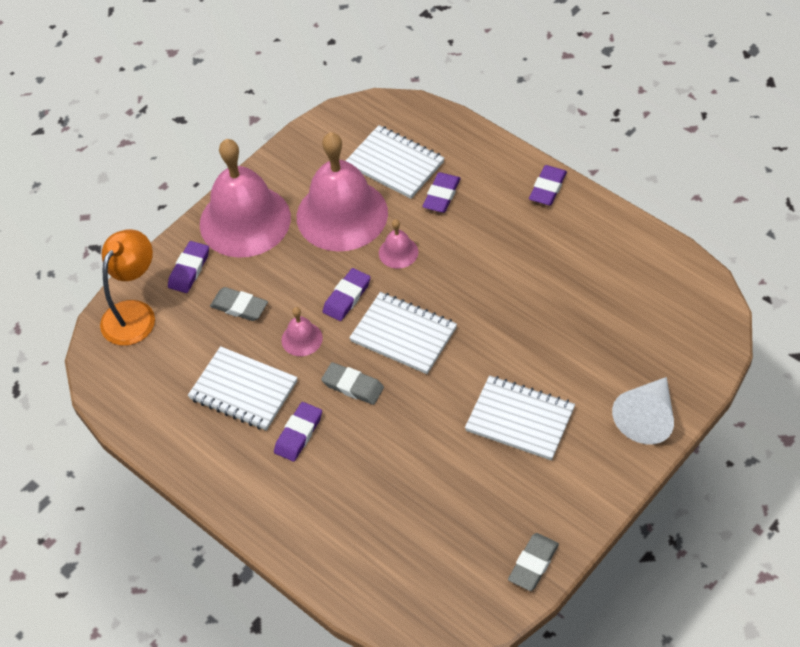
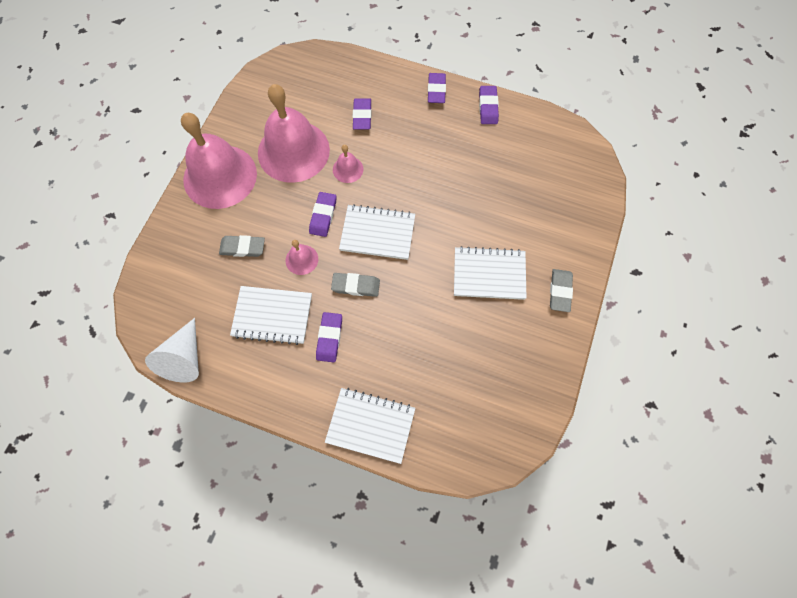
camera: 25 degrees left, 15 degrees up
(134, 313) = (159, 278): orange lamp -> none
(189, 269) = (190, 228): purple eraser -> purple eraser (488, 107)
(395, 164) = (318, 100): white notebook -> white notebook (370, 425)
(533, 564) = (544, 385): grey eraser -> grey eraser (560, 291)
(647, 418) = (576, 245): white cone -> white cone (184, 358)

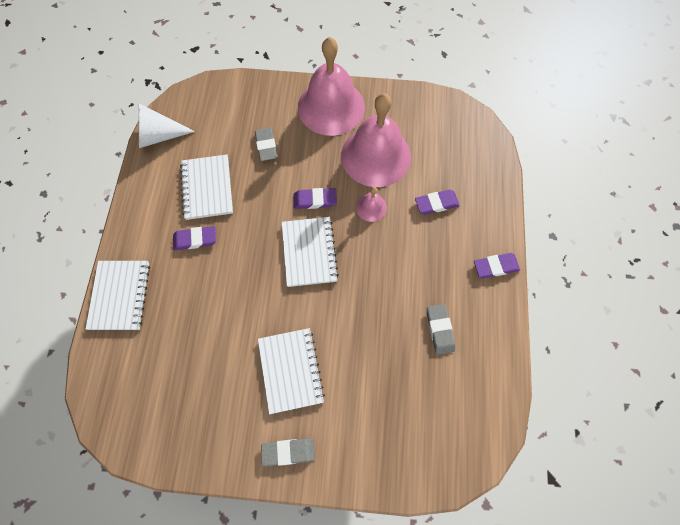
camera: 75 degrees right, 0 degrees up
(301, 259) = (266, 195): pink bell -> none
(356, 286) = (250, 247): grey eraser -> grey eraser (439, 330)
(488, 107) = (495, 326): purple eraser -> none

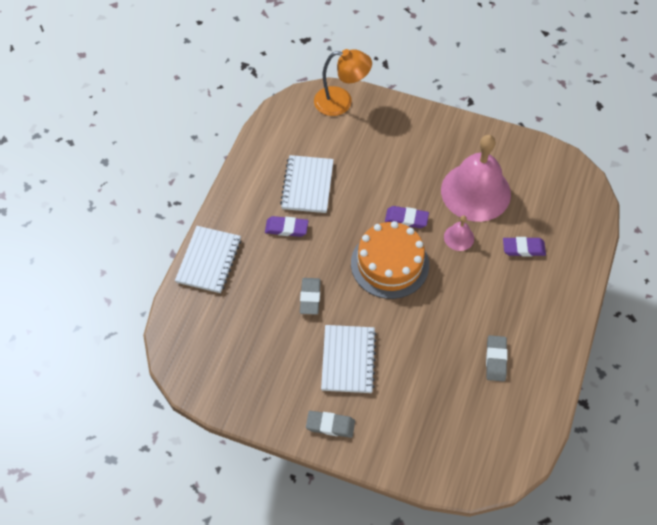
camera: 15 degrees right, 10 degrees down
(158, 136) = (272, 128): white cone -> none
(223, 93) = (341, 102): none -> orange lamp
(266, 146) = (371, 159): grey eraser -> grey eraser (310, 297)
(309, 252) = (389, 264): white notebook -> orange cake
(331, 107) = (443, 137): pink bell -> none
(495, 266) = (565, 318): purple eraser -> none

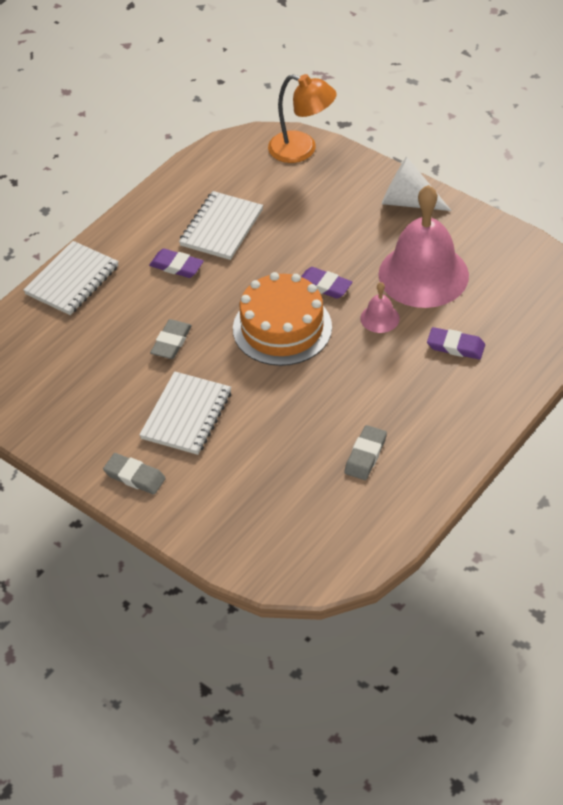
camera: 20 degrees right, 10 degrees down
(439, 130) = (408, 201): none -> white cone

